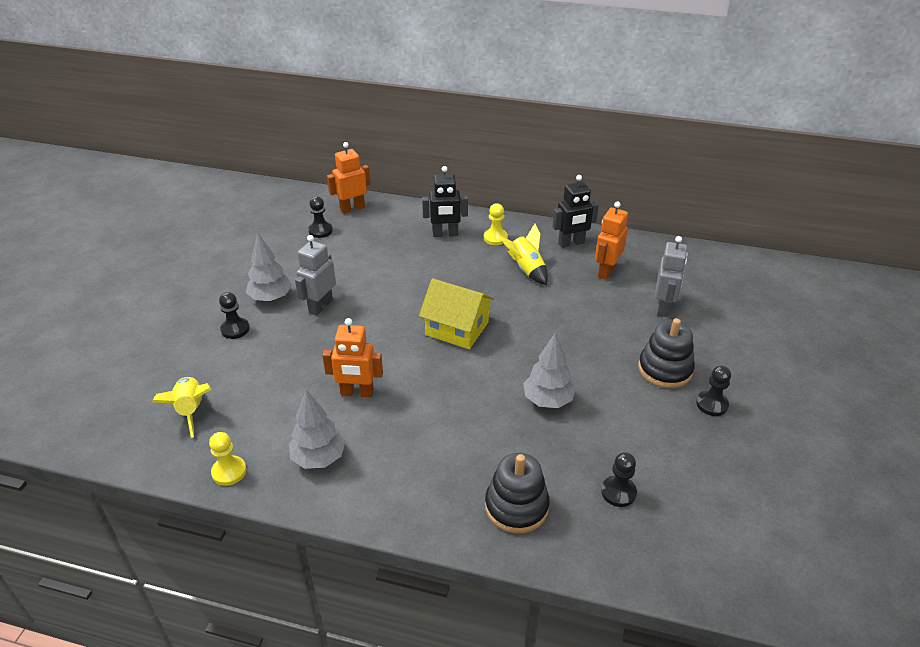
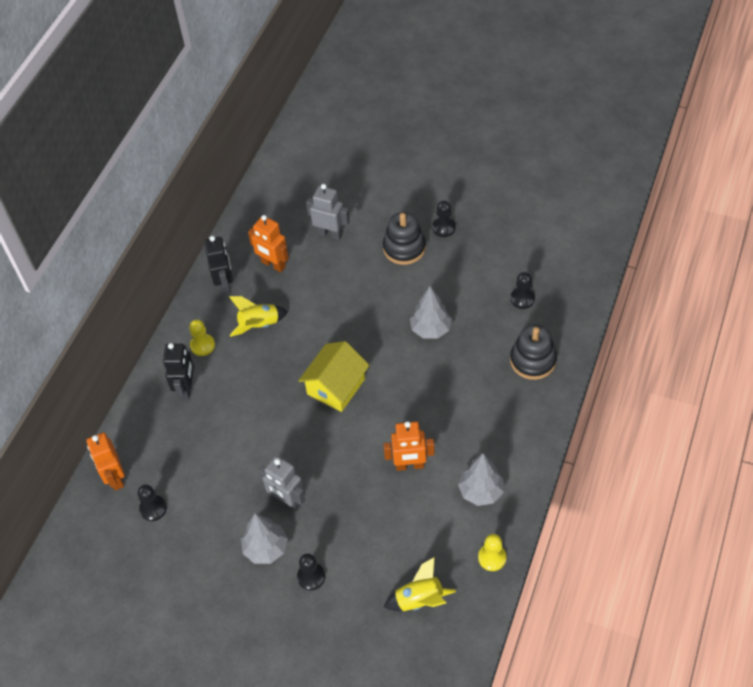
camera: 80 degrees left, 15 degrees up
(357, 393) = (410, 465): orange robot -> orange robot turned 75 degrees clockwise

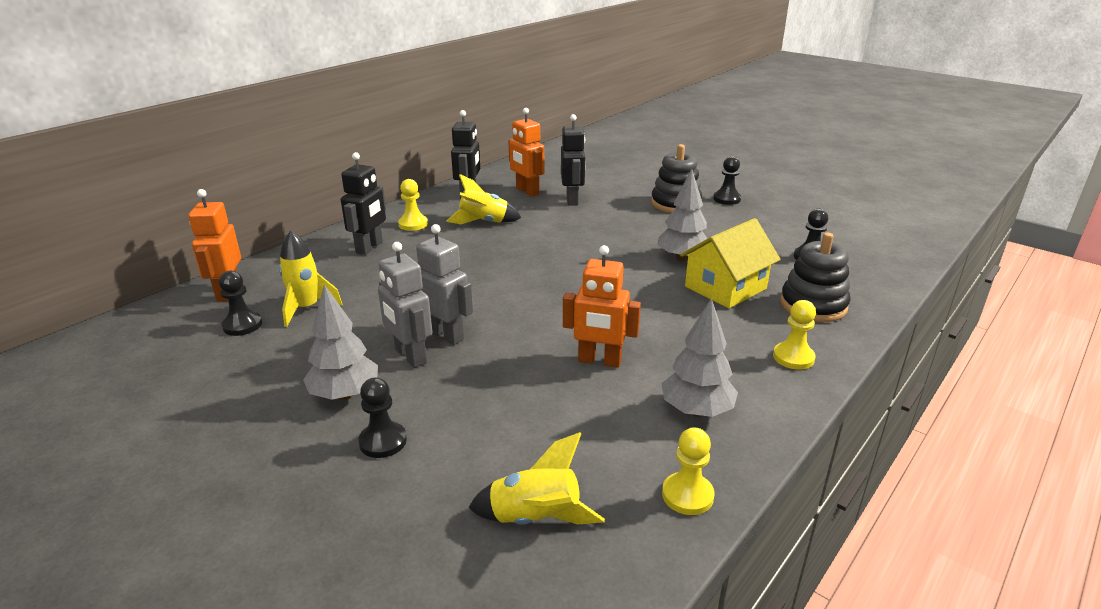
camera: 15 degrees right, 25 degrees down
(186, 476) = (306, 308): none -> yellow rocket
(317, 267) = (572, 200): none -> black robot
(330, 234) = (598, 184): grey robot -> grey robot (446, 335)
(336, 386) = (541, 277): yellow house -> yellow house (725, 288)
(528, 422) = (793, 357): none -> yellow pawn

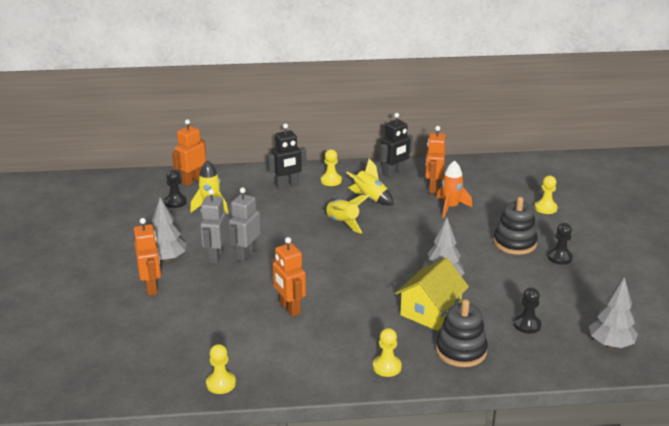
camera: 45 degrees right, 0 degrees up
(383, 441) = (151, 287): black pawn -> orange robot
(446, 335) = (246, 255): grey robot -> grey robot turned 150 degrees counterclockwise
(535, 518) = (155, 351): yellow rocket -> yellow rocket (343, 223)
(572, 200) = (450, 207): black robot -> orange rocket
(646, 171) = (545, 208): none -> yellow pawn
(696, 411) = (289, 357): grey tree -> grey tree (610, 344)
(725, 288) = (430, 311): yellow house -> yellow house turned 60 degrees counterclockwise

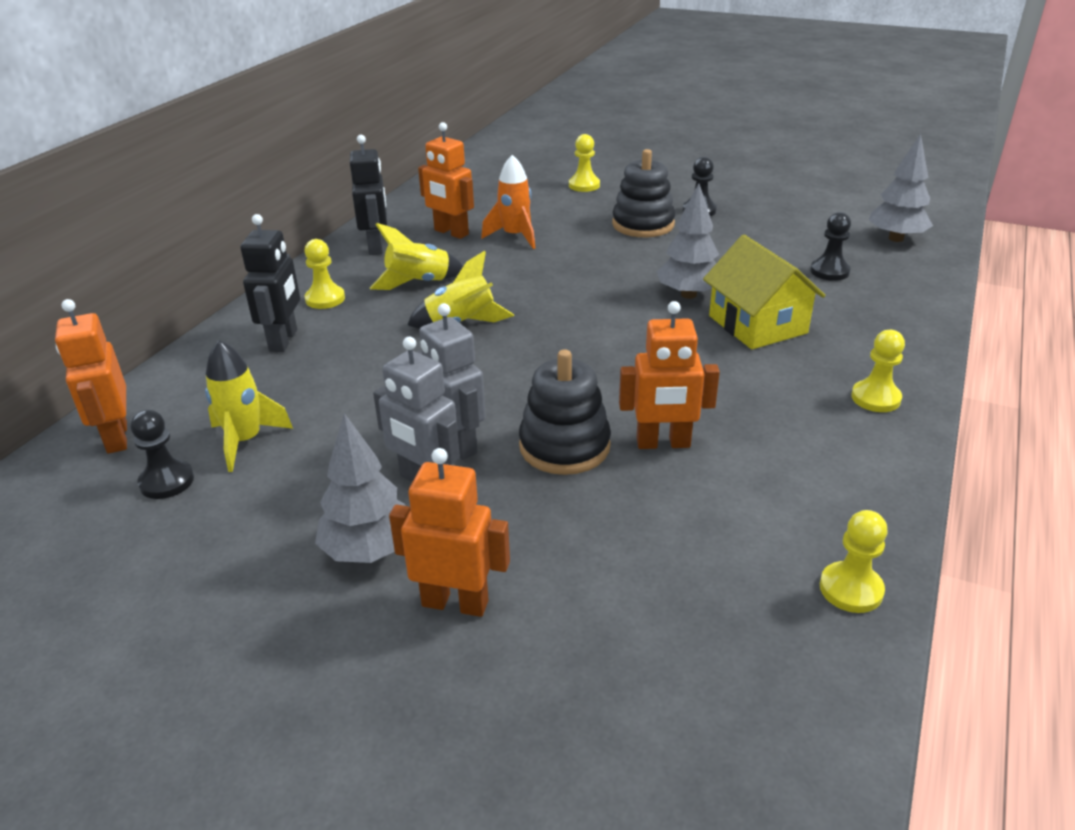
camera: 60 degrees left, 5 degrees up
(461, 351) = (863, 330): black stacking toy -> black stacking toy (564, 446)

